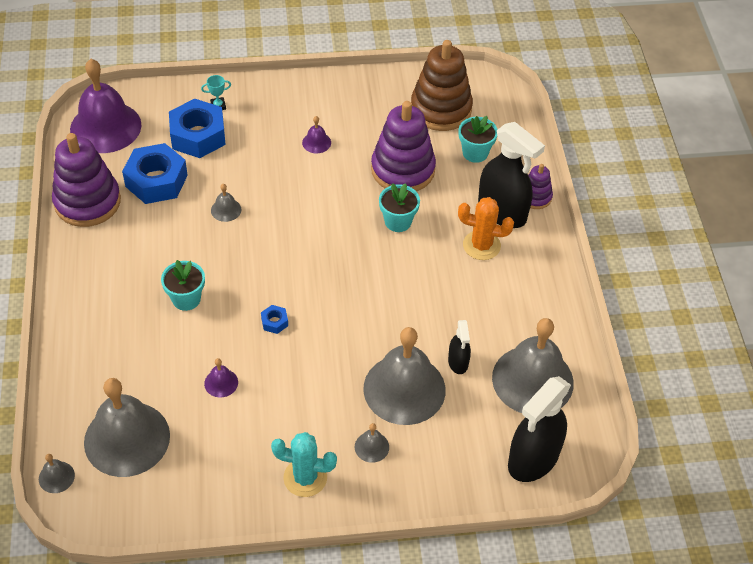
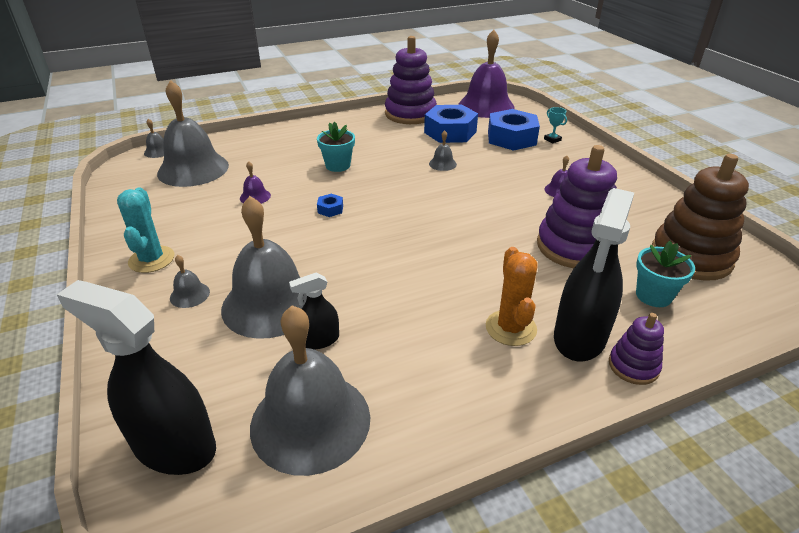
camera: 75 degrees right, 15 degrees down
(398, 221) = (499, 257): turquoise flower pot -> none

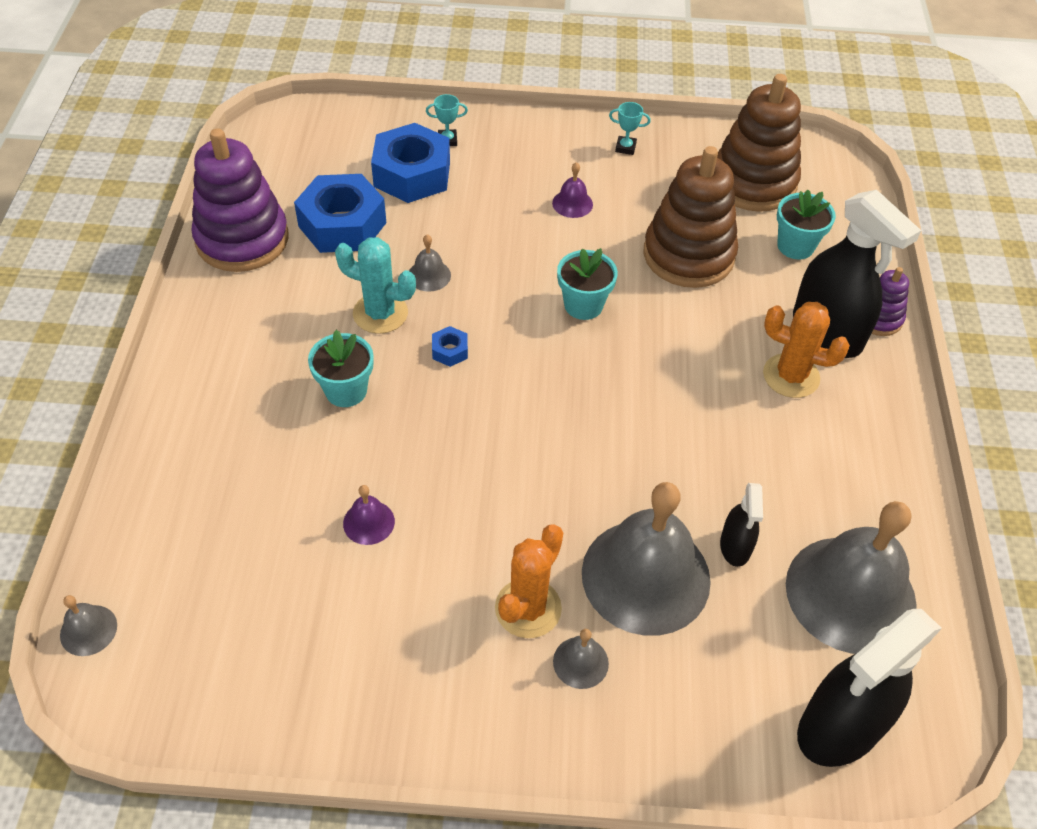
camera: 65 degrees left, 15 degrees up
(151, 259) = (467, 696): turquoise cactus -> turquoise cactus (380, 313)
(193, 169) = (209, 586): grey bell -> none
(222, 263) = (528, 608): none -> orange cactus
(330, 209) = (466, 443): blue nut -> blue nut (450, 351)
(477, 218) = (583, 305): none -> turquoise flower pot
(486, 106) = (291, 148): purple bell -> none
(574, 246) = (688, 255): purple stacking toy -> brown stacking toy
(639, 195) = (625, 147): none -> turquoise trophy

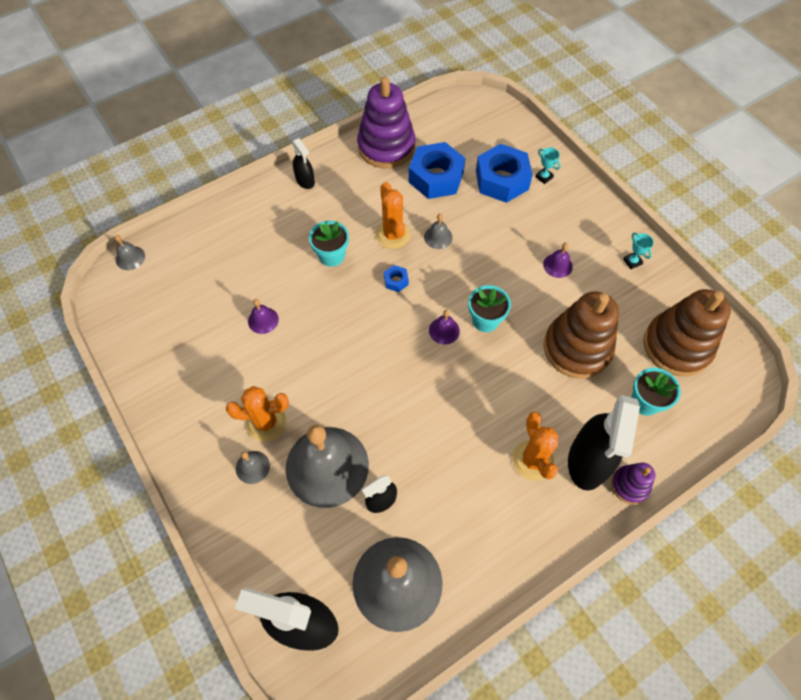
camera: 55 degrees right, 10 degrees up
(197, 348) = (305, 181): none -> black spray bottle
(380, 313) = (393, 235): turquoise cactus -> orange cactus
(562, 349) = (444, 330): none -> purple bell

